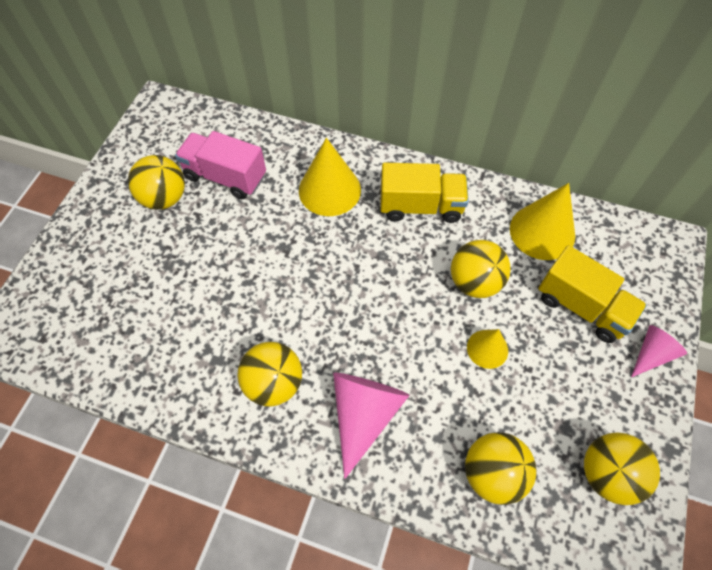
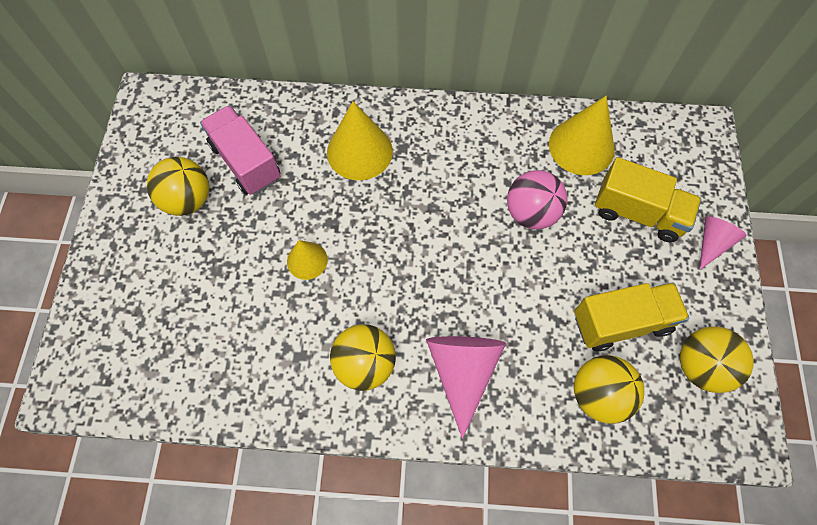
camera: 15 degrees left, 5 degrees up
(225, 177) = (246, 162): pink truck -> pink truck turned 45 degrees clockwise
(421, 206) = (457, 147): yellow truck -> yellow truck (621, 322)
(474, 282) = (531, 213): yellow ball -> pink ball
(487, 349) = (561, 276): yellow cone -> yellow cone (307, 260)

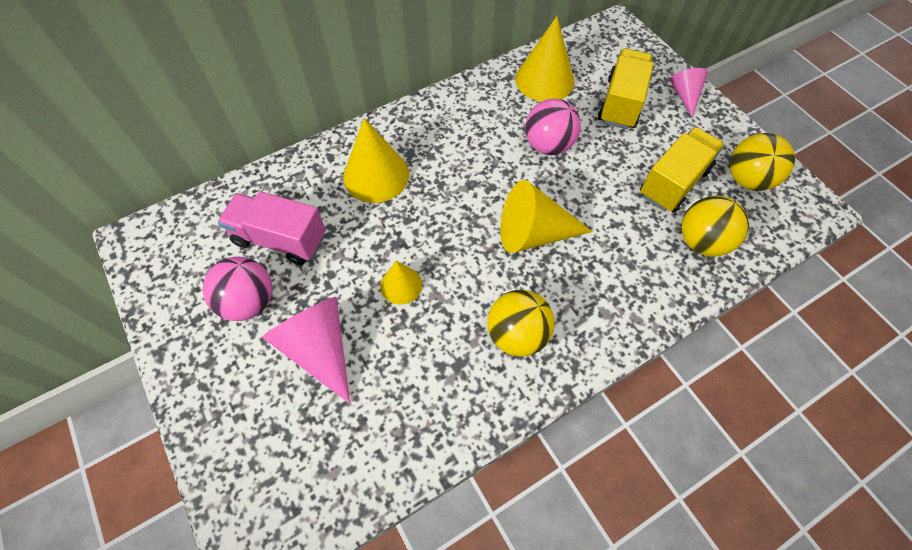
camera: 35 degrees left, 5 degrees down
(188, 200) = (249, 302): yellow ball -> pink ball
(450, 287) = (533, 233): none -> yellow cone
(462, 372) = (596, 289): pink cone -> pink cone (319, 348)
(638, 213) = (621, 103): yellow truck -> yellow truck turned 60 degrees counterclockwise

